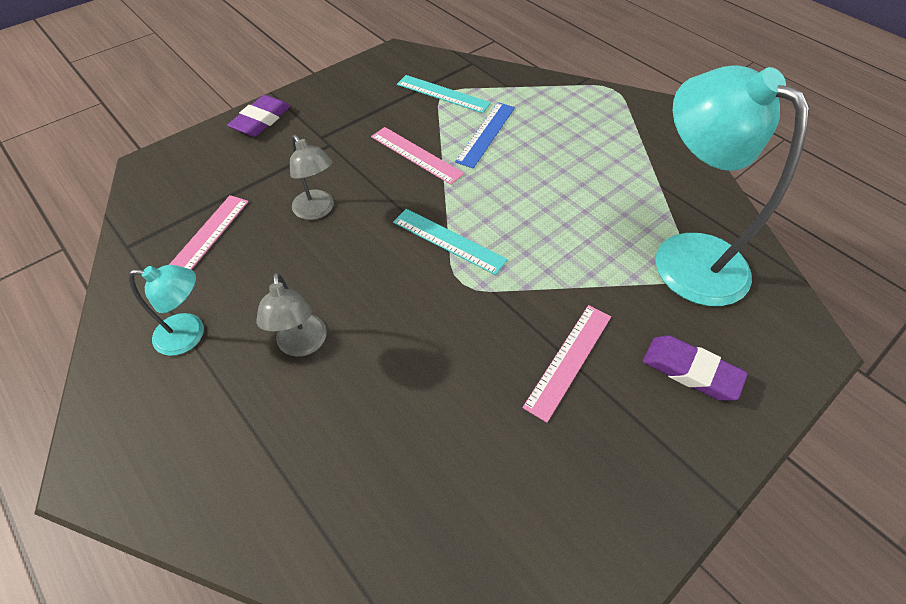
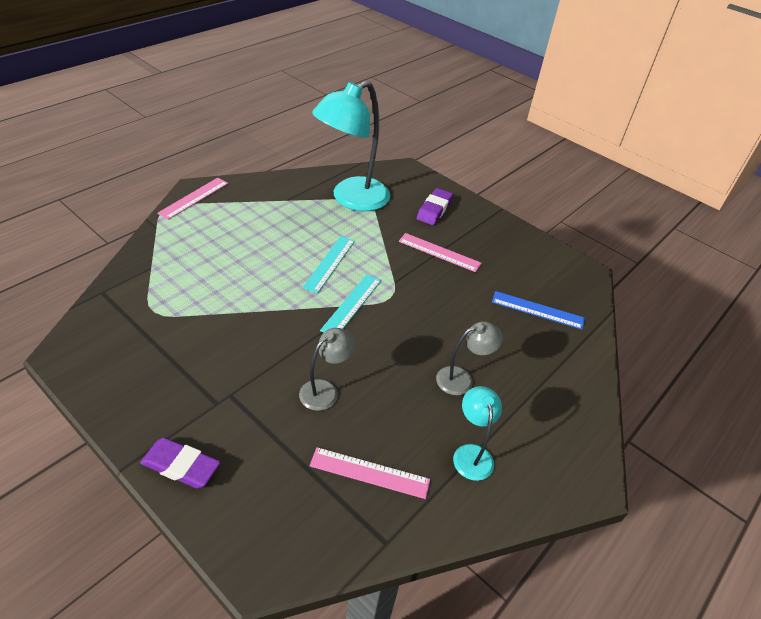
camera: 100 degrees left, 10 degrees down
(416, 155) = (249, 328): pink ruler -> pink ruler (194, 198)
(443, 94) = (155, 312): turquoise ruler -> turquoise ruler (329, 263)
(486, 134) = (222, 283): blue ruler -> blue ruler (537, 310)

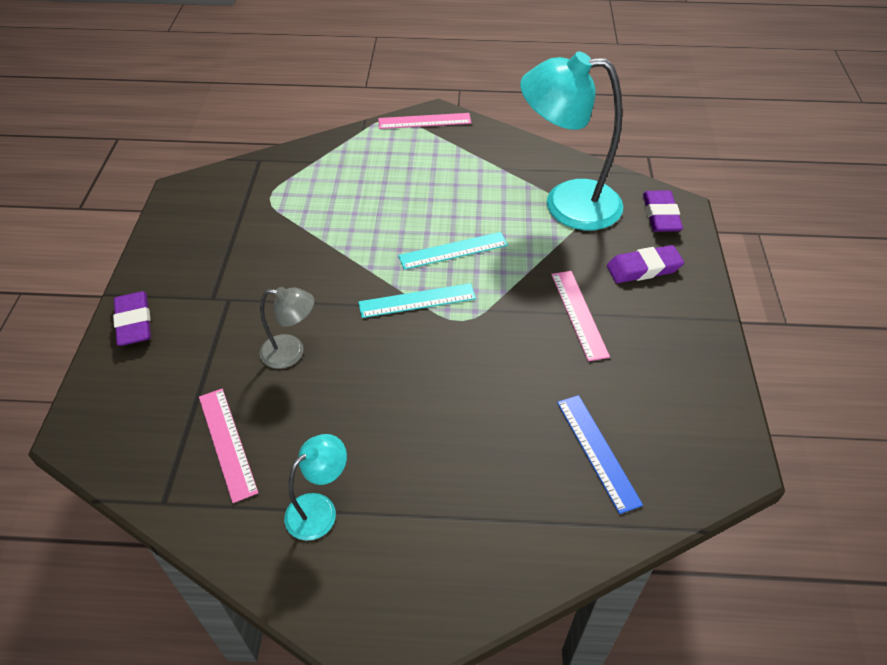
camera: 55 degrees right, 5 degrees up
(404, 178) = (660, 215): none -> purple eraser
(462, 379) = (411, 443): grey lamp -> none

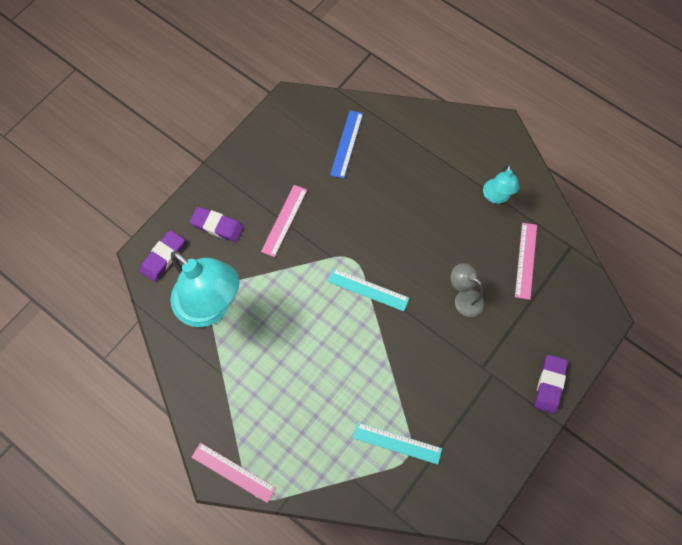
camera: 145 degrees left, 20 degrees up
(319, 509) = (496, 197): turquoise lamp -> turquoise lamp turned 75 degrees counterclockwise
(453, 251) = (317, 315): turquoise ruler -> turquoise ruler (397, 443)

